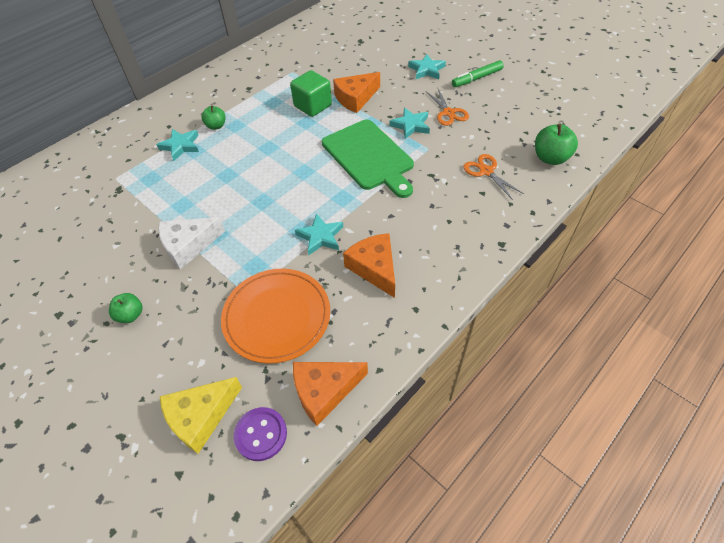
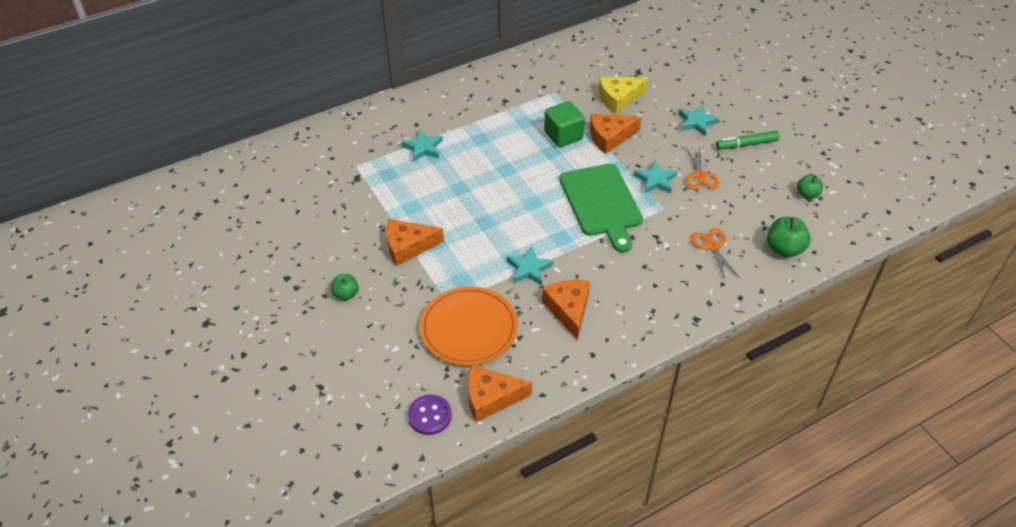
camera: 15 degrees right, 5 degrees down
(188, 245) = (408, 246): white cheese -> orange cheese
(201, 416) = (385, 389): yellow cheese -> yellow cheese (618, 99)
(216, 126) = (462, 135): green apple -> green apple (807, 194)

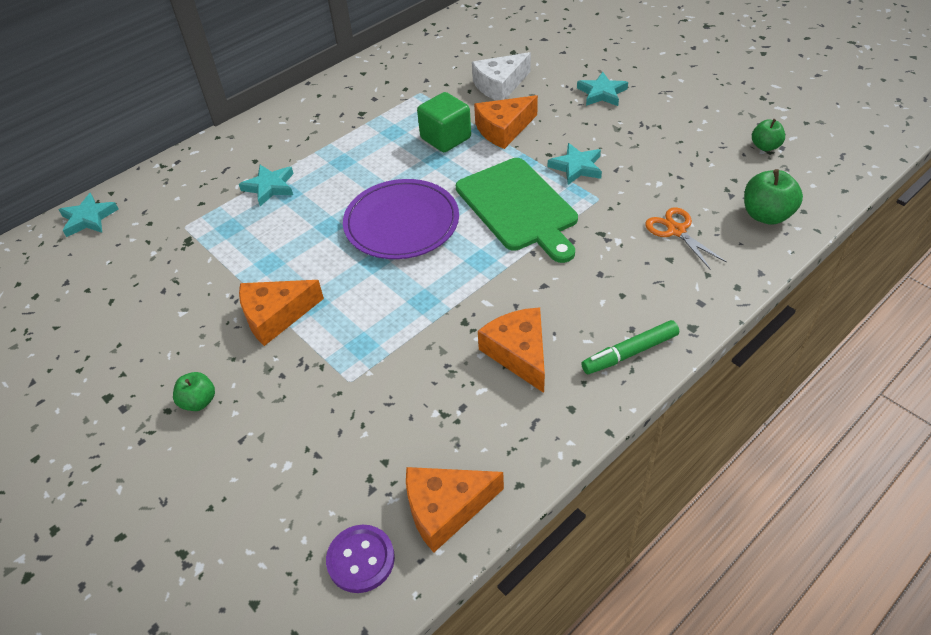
camera: 10 degrees left, 0 degrees up
(469, 328) = (387, 411): orange plate -> none
(512, 197) = (401, 223): none -> purple plate
(529, 269) = (449, 310): turquoise star -> turquoise star (89, 218)
(618, 99) = (500, 85): yellow cheese -> white cheese
(700, 176) = (629, 151): orange scissors -> none
(746, 144) = (670, 106): green marker -> green marker (630, 353)

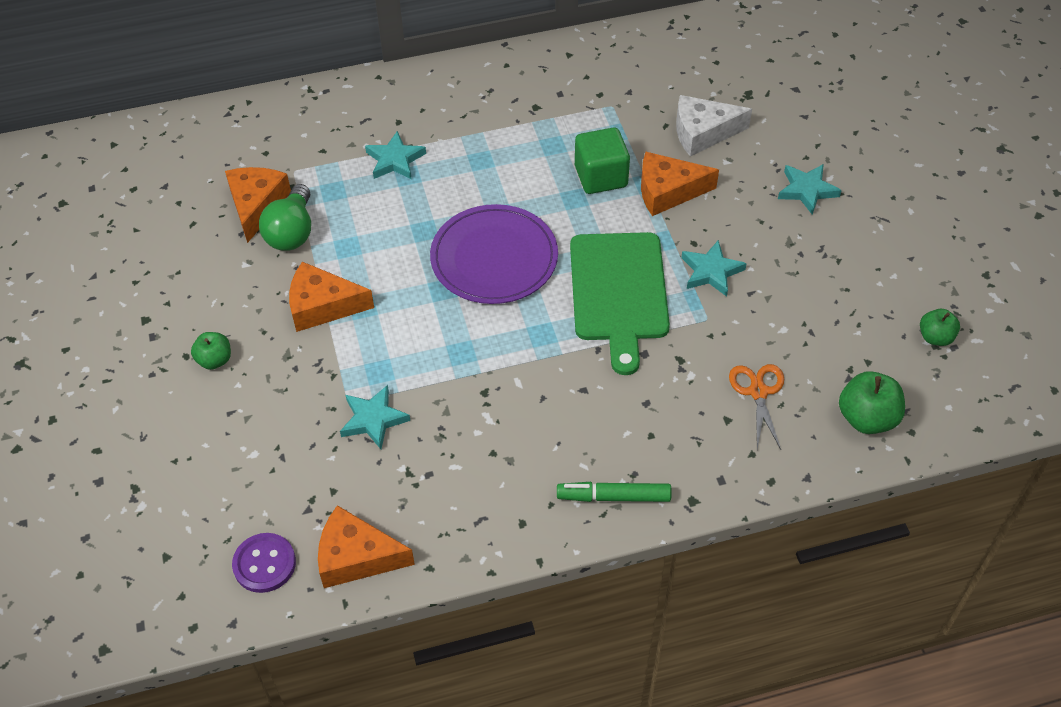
camera: 25 degrees right, 5 degrees up
(89, 218) = (215, 123): turquoise star -> turquoise star (373, 419)
(211, 271) = (292, 232): none -> green light bulb
(519, 353) = (512, 447): orange cheese -> orange cheese (256, 205)

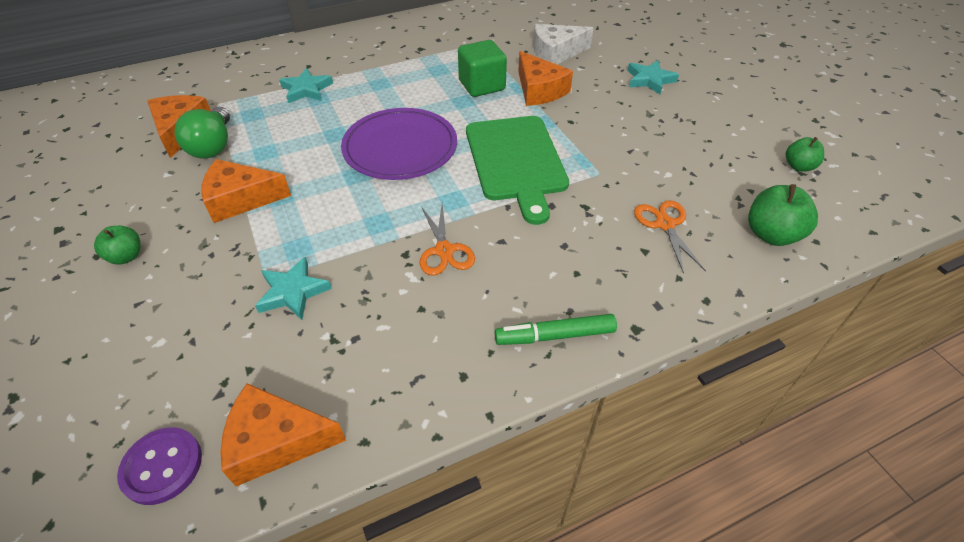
camera: 10 degrees left, 5 degrees down
(524, 393) = (444, 250): none -> orange scissors
(668, 191) = (539, 90): orange cheese -> orange cheese turned 105 degrees counterclockwise
(711, 271) = (592, 139): turquoise star -> none

